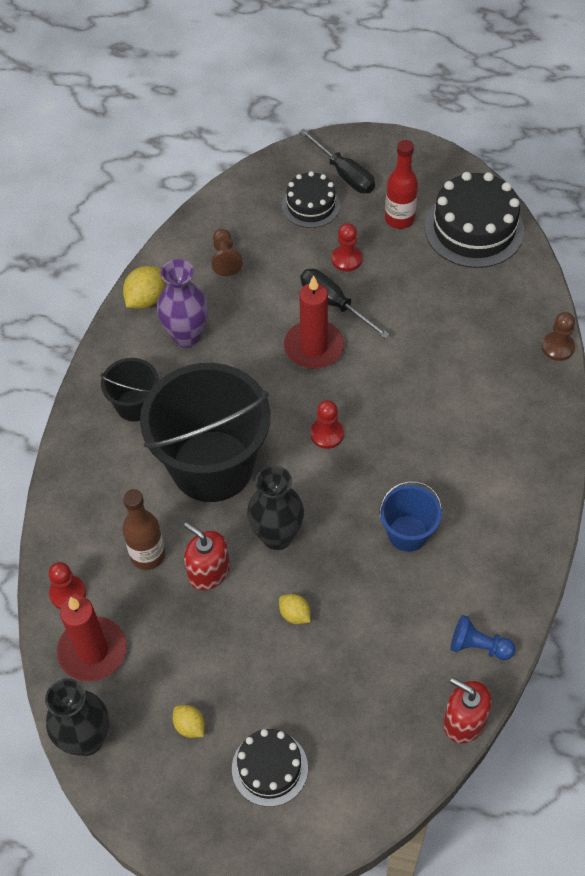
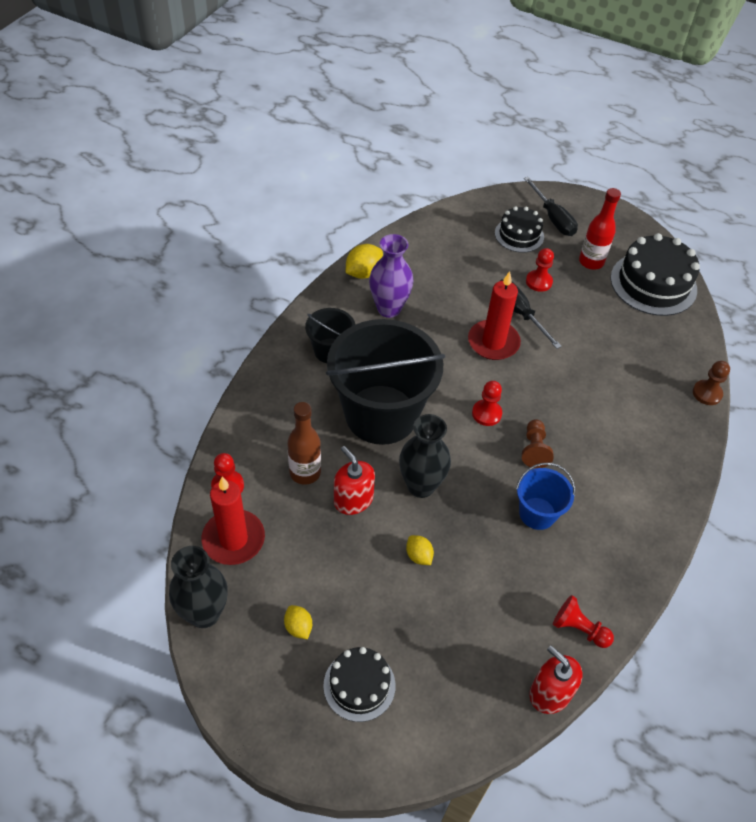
camera: 10 degrees right, 5 degrees down
(225, 259) = (437, 258): brown pawn -> brown pawn (534, 449)
(478, 646) = (579, 629): blue pawn -> red pawn

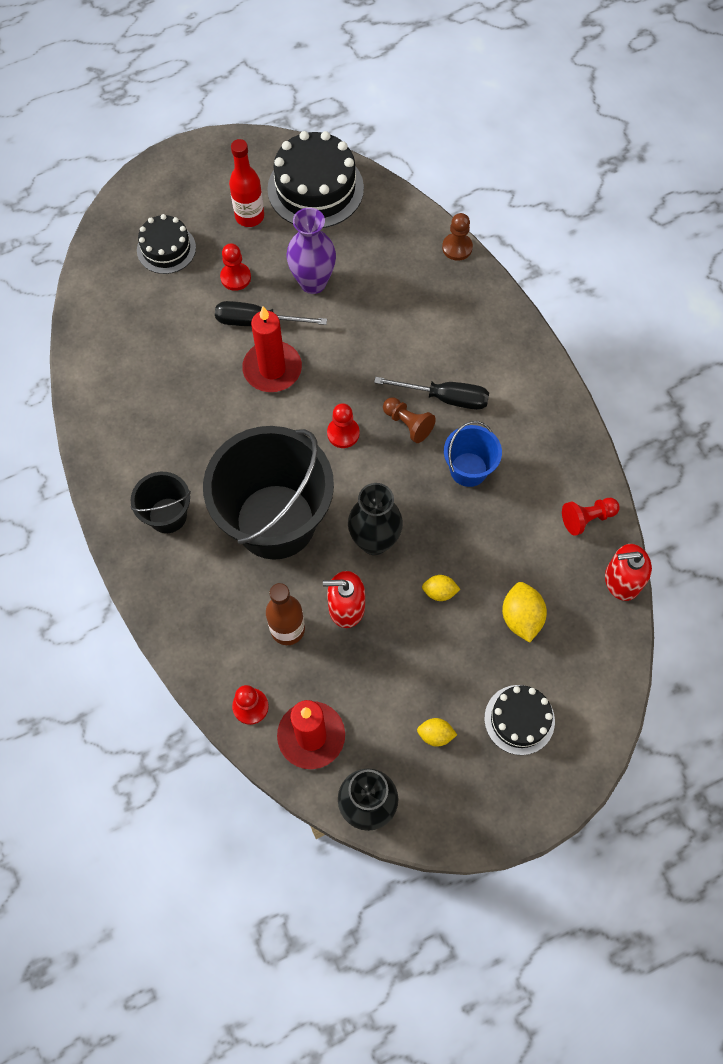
camera: 50 degrees left, 15 degrees up
(363, 273) = (96, 419): yellow lemon -> yellow lemon (521, 617)
(389, 308) = (159, 428): purple vase -> purple vase (313, 282)
(553, 218) = (171, 204): black screwdriver -> black screwdriver (445, 398)

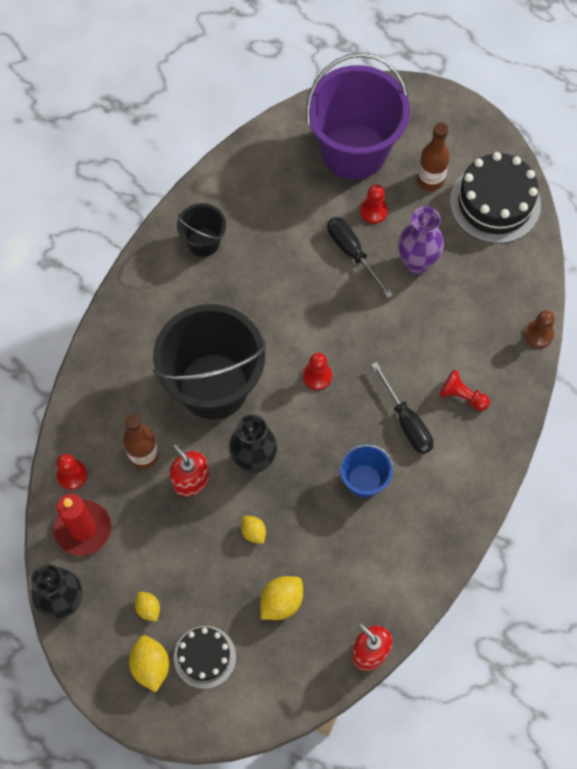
camera: 50 degrees right, 0 degrees up
(166, 249) = (354, 151): black cake -> purple bucket
(167, 515) = (160, 316): black bucket -> black bucket (203, 242)
(249, 216) = (430, 180): red bottle -> brown bottle
(272, 369) = (324, 292): red candle -> none
(408, 424) = (363, 412): brown pawn -> none
(490, 773) = (151, 666): none -> yellow lemon
(587, 518) = (398, 591): red pawn -> red pawn (462, 396)

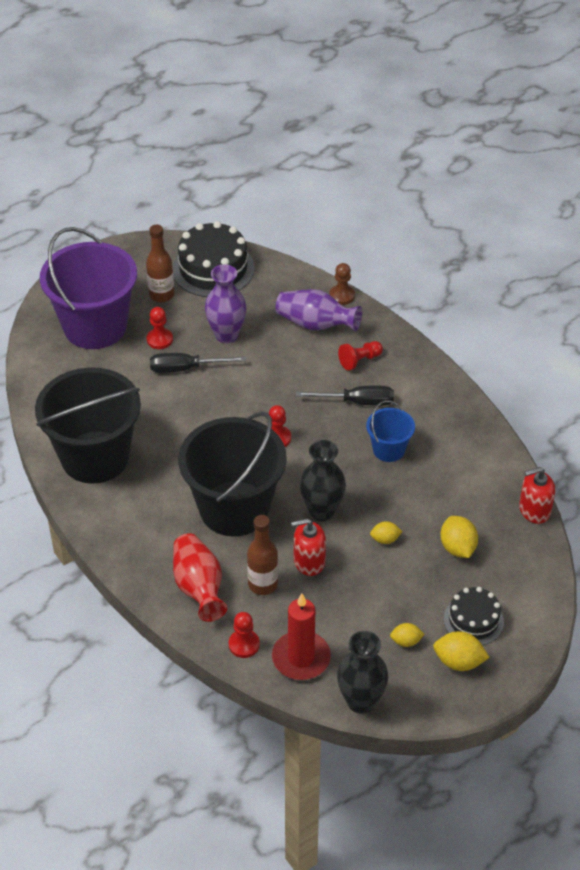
camera: 60 degrees left, 20 degrees down
(111, 406) = (199, 588): none -> red vase
(203, 242) = (95, 457): black bucket -> black bucket, size x2.11
(483, 332) = (315, 324): none -> purple vase

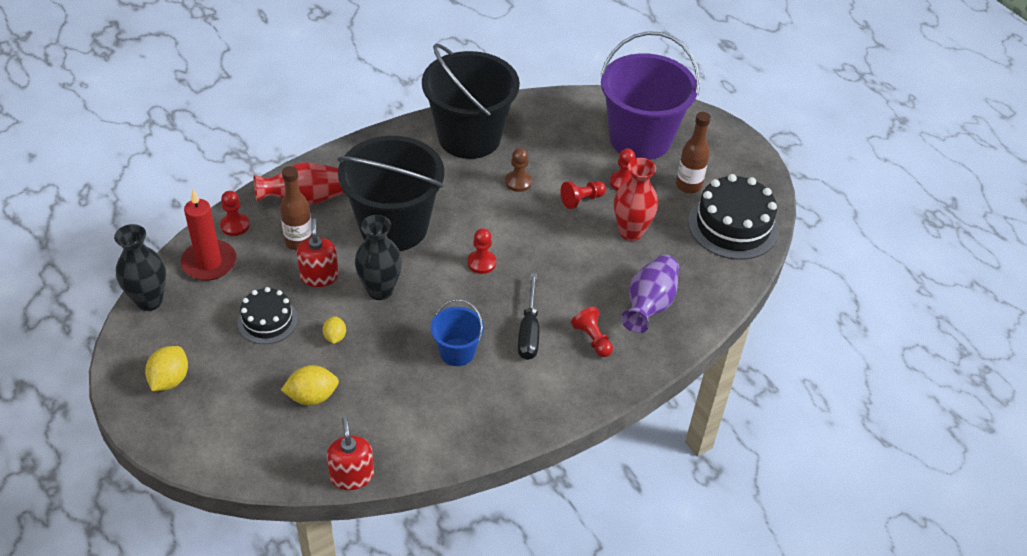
camera: 90 degrees right, 0 degrees up
(186, 368) = (582, 200): black screwdriver -> red pawn
(226, 335) = (630, 232): purple vase -> red vase
(342, 296) = (698, 332): brown pawn -> brown pawn (518, 182)
(406, 641) = (206, 341): yellow lemon -> none
(473, 620) = (216, 398): black cake -> black cake (267, 321)

